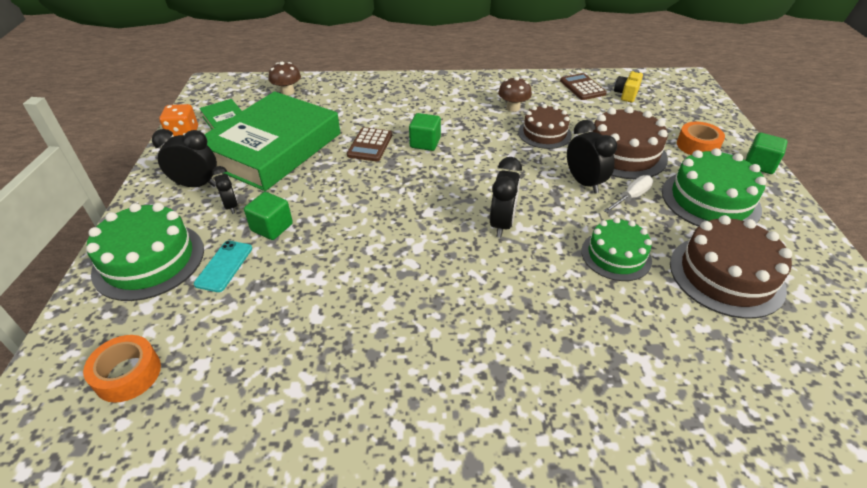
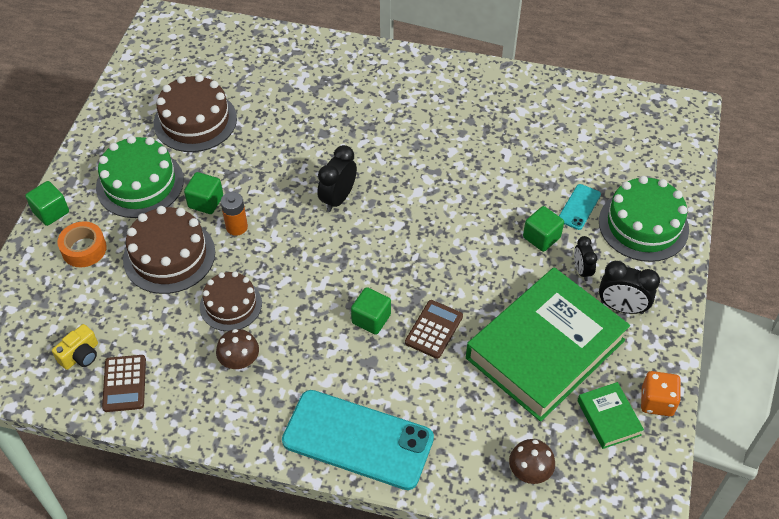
camera: 165 degrees left, 10 degrees up
(128, 374) = (630, 140): orange tape -> none
(408, 88) = (357, 440): none -> turquoise phone
(584, 183) = (236, 227): black clock -> orange battery
(616, 255) = (263, 152): green cake -> none
(631, 197) = (206, 202): white screwdriver -> green cube

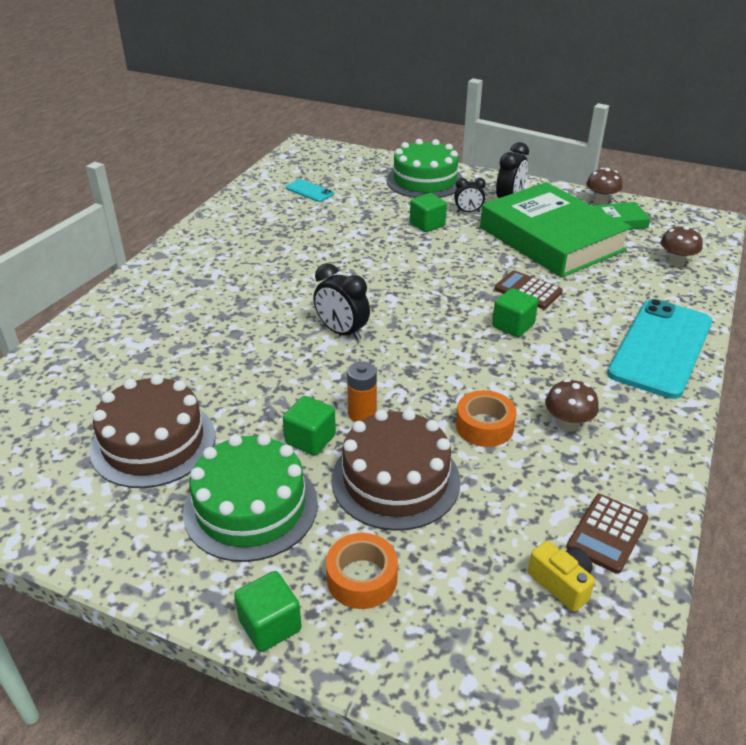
camera: 80 degrees left, 15 degrees down
(124, 383) = (607, 533): brown calculator -> brown calculator turned 120 degrees clockwise
(231, 304) = (484, 426): brown cake -> orange tape
(579, 207) = (397, 203): turquoise phone -> turquoise phone (309, 191)
(657, 402) = (601, 201): orange dice -> brown mushroom

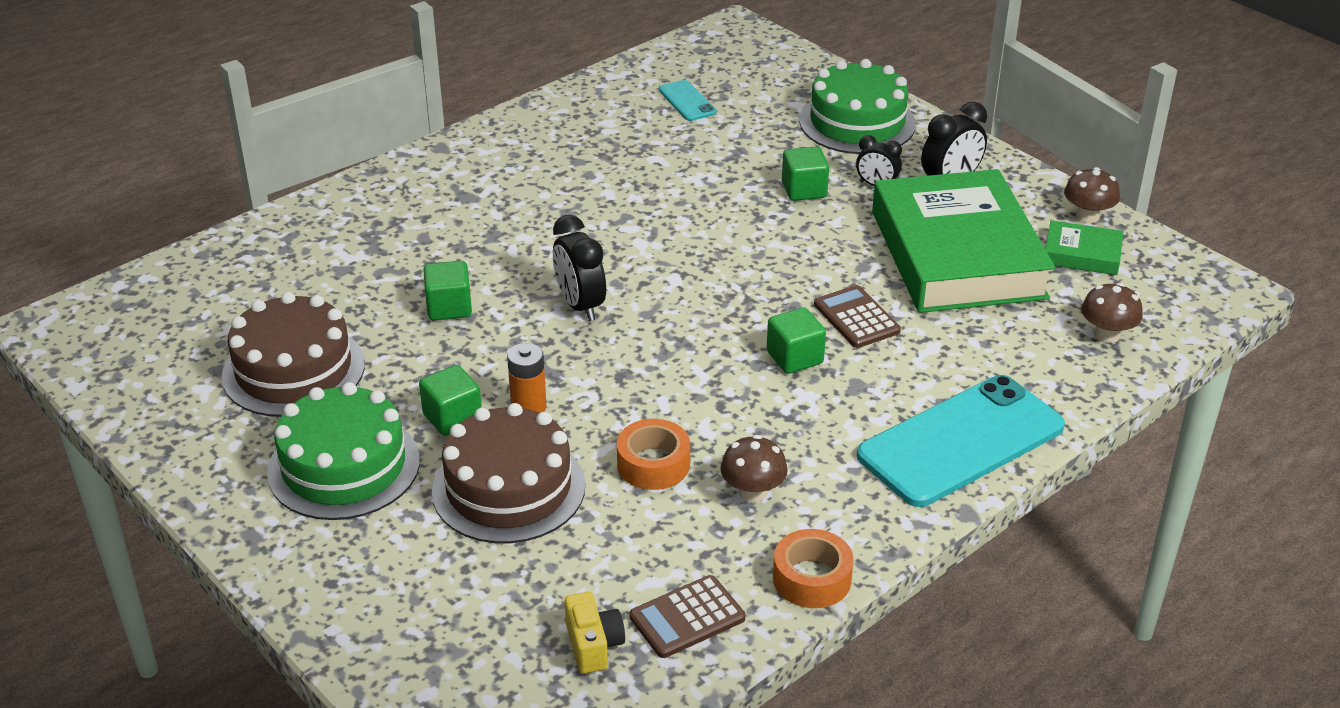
camera: 25 degrees right, 0 degrees up
(270, 625) = (286, 579): green cube -> green cube (449, 307)
(362, 578) = (400, 569): orange tape -> orange tape (812, 578)

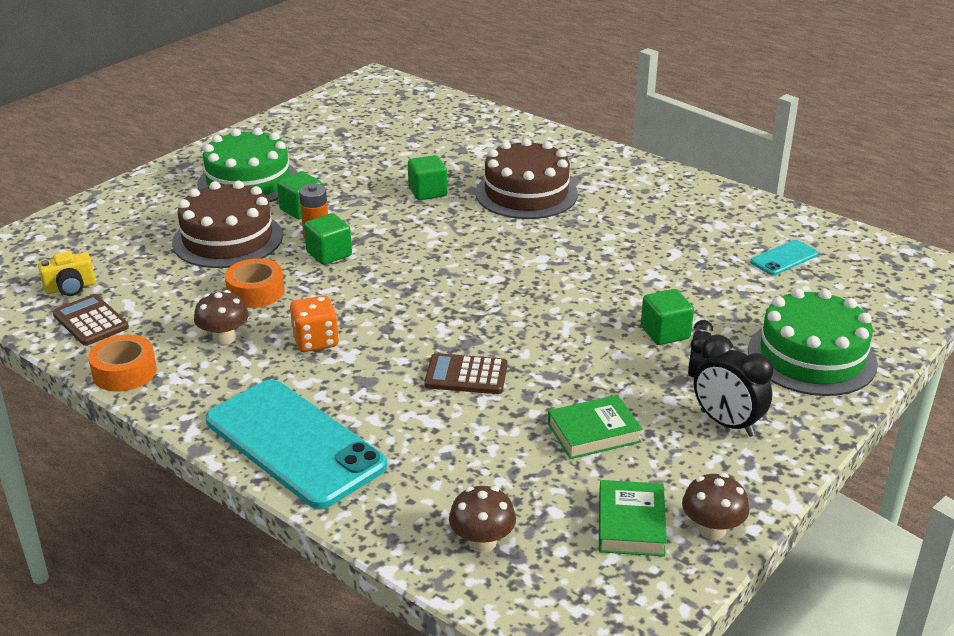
camera: 80 degrees right, 5 degrees down
(293, 370) = (344, 151): brown cake -> brown cake (526, 193)
(580, 306) = (445, 241): black clock -> none
(773, 418) = (315, 341): none -> orange dice
(794, 358) = (399, 345): green cube -> green cube (329, 254)
(856, 318) = (466, 375): brown calculator -> brown calculator turned 135 degrees counterclockwise
(958, 254) = (594, 433): green book -> green book, size x0.42

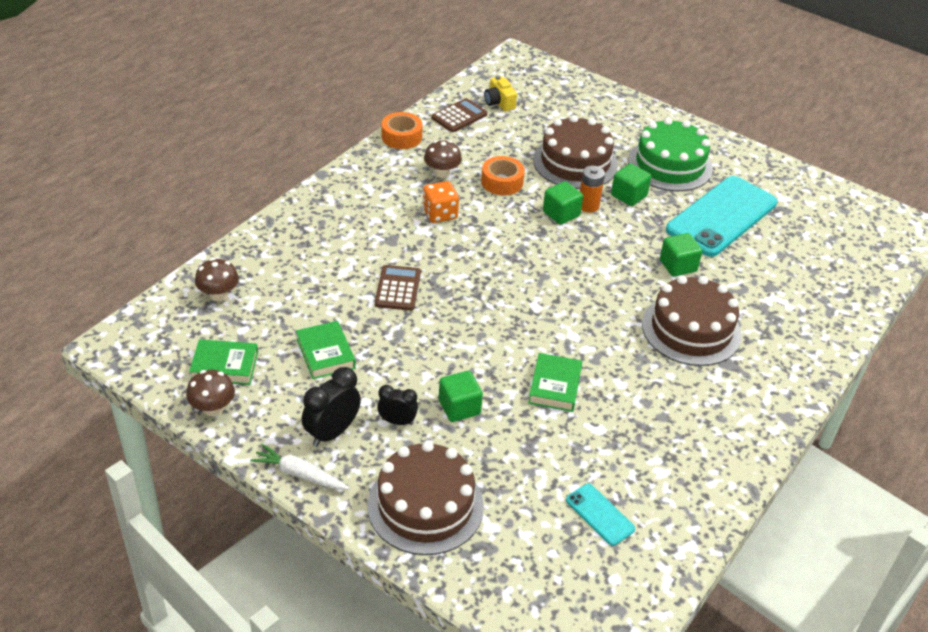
camera: 85 degrees right, 10 degrees up
(294, 443) = (324, 211): turquoise phone -> turquoise phone (721, 216)
(620, 273) = (554, 386): none -> green book
(799, 446) = (300, 474): none -> white carrot
(811, 357) = (425, 506): green cake -> brown cake

